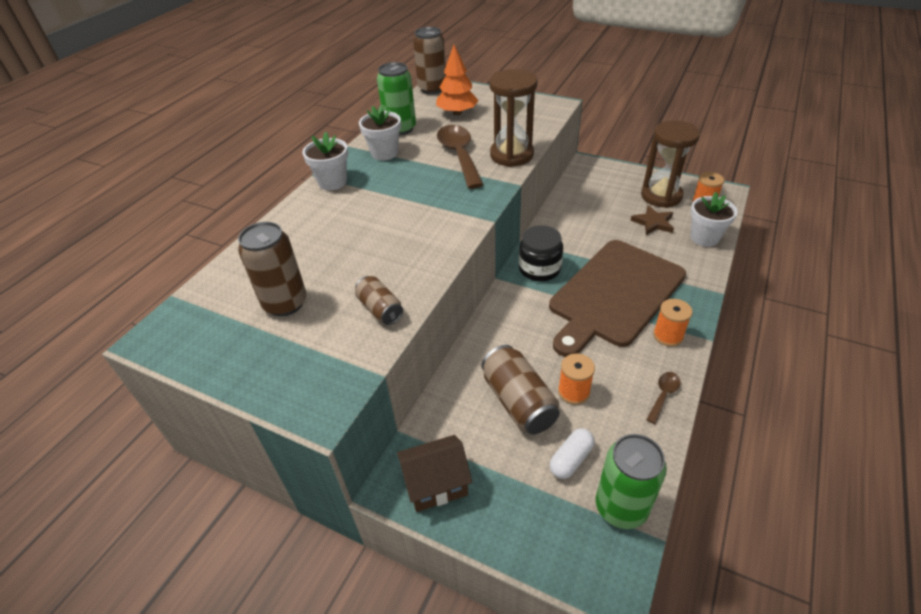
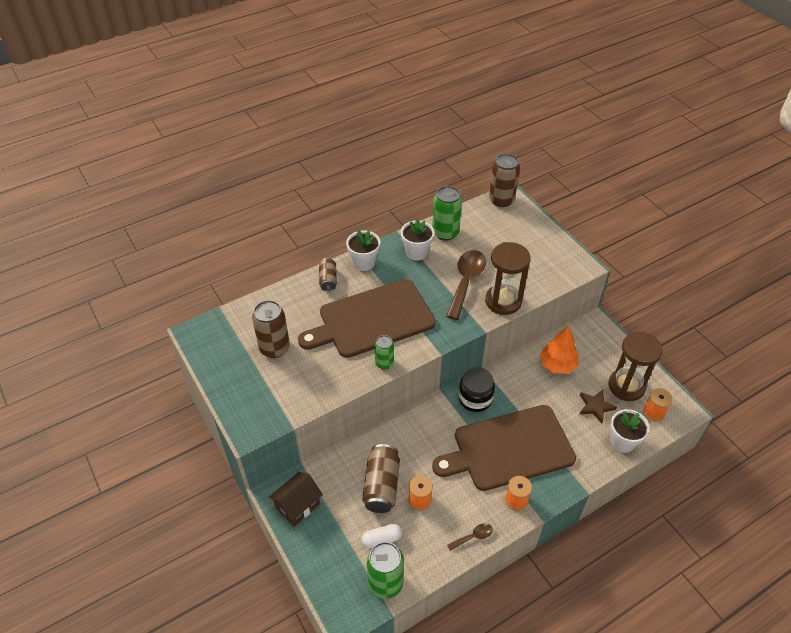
camera: 30 degrees right, 5 degrees up
(380, 309) = (322, 383): brown can -> brown can (328, 280)
(387, 225) = (372, 320): none -> brown cutting board
(436, 484) = (298, 506): brown house -> brown house turned 60 degrees counterclockwise
(438, 256) = (384, 363): none -> green can
(457, 113) = (499, 236): orange tree -> orange tree (557, 364)

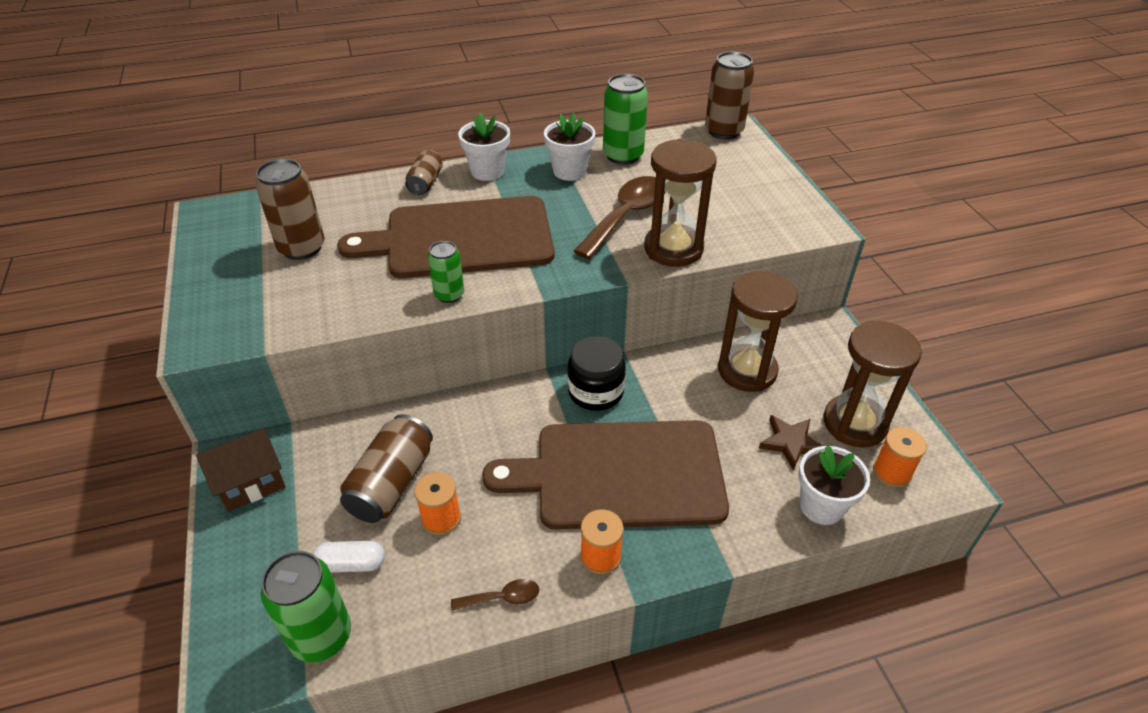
camera: 15 degrees right, 5 degrees down
(557, 364) = (747, 371): orange tree -> brown hourglass

